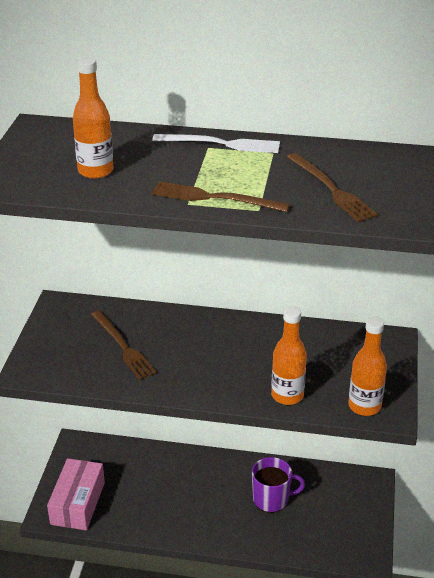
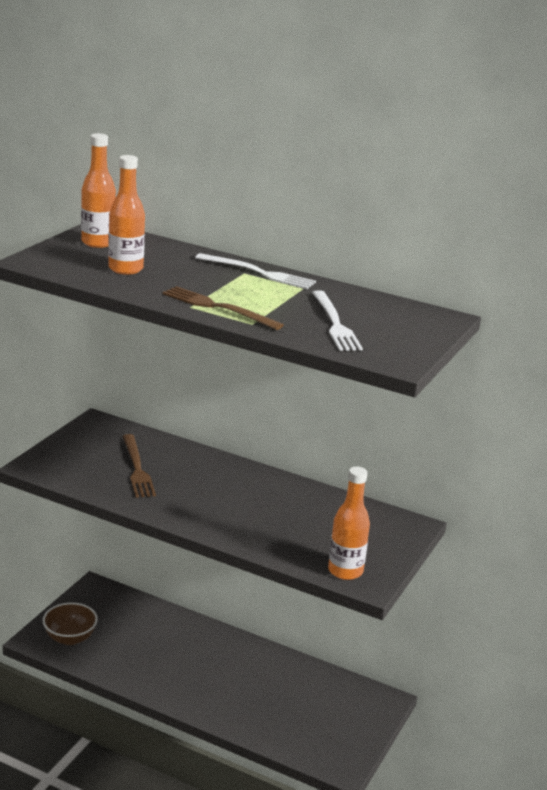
camera: 15 degrees right, 10 degrees down
(78, 503) = (70, 638): pink box -> brown bowl
(271, 499) = (268, 687): purple mug -> none
(287, 395) = (272, 544): orange bottle -> orange bottle (98, 243)
(331, 189) = (335, 323): brown fork -> white fork

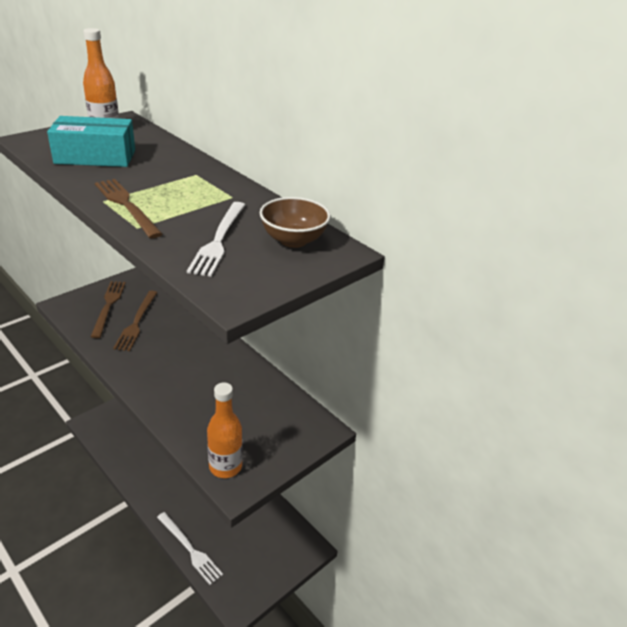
camera: 20 degrees right, 10 degrees up
(70, 638) = (112, 427): brown bowl -> brown bowl (293, 240)
(88, 458) = (108, 306): none -> brown fork
(125, 269) = (95, 157): orange bottle -> turquoise box
(258, 273) = (209, 176): white fork -> white fork (190, 549)

